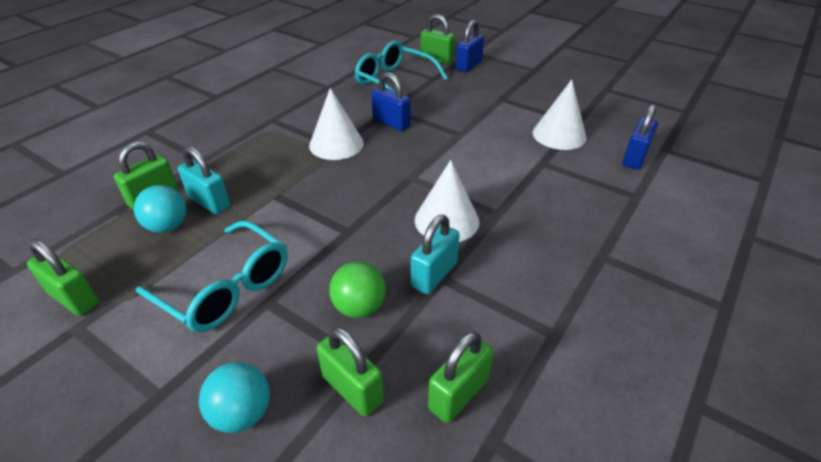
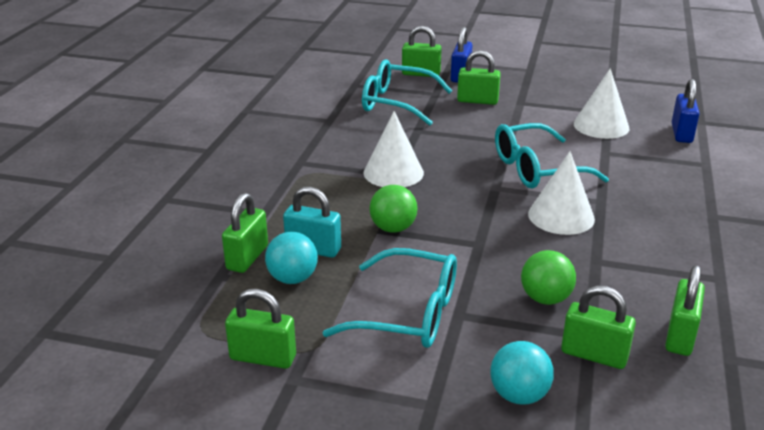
camera: 20 degrees left, 10 degrees down
(289, 197) = (393, 228): none -> green ball
(391, 123) = (431, 143): blue padlock -> none
(434, 275) = (588, 260): turquoise padlock -> none
(463, 166) = (536, 169): none -> turquoise glasses
(464, 91) = (477, 101): none -> green padlock

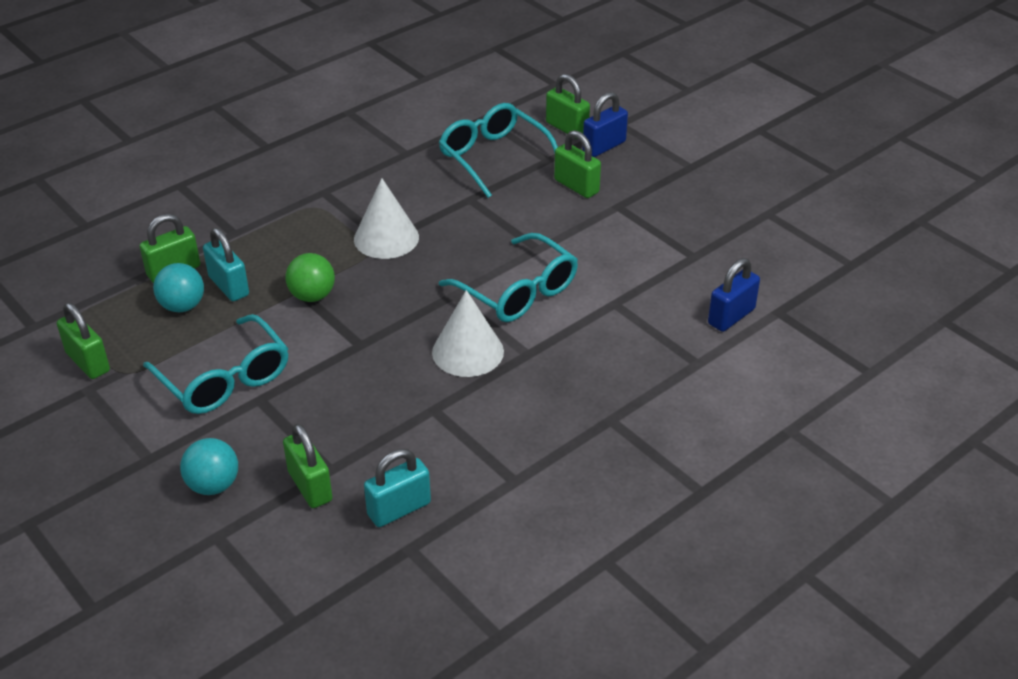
camera: 35 degrees right, 10 degrees up
(536, 169) = (518, 292): turquoise glasses -> turquoise glasses turned 150 degrees counterclockwise
(545, 298) = (342, 421): green ball -> none
(601, 126) = (659, 270): white cone -> none
(680, 336) = (399, 509): green padlock -> turquoise padlock

